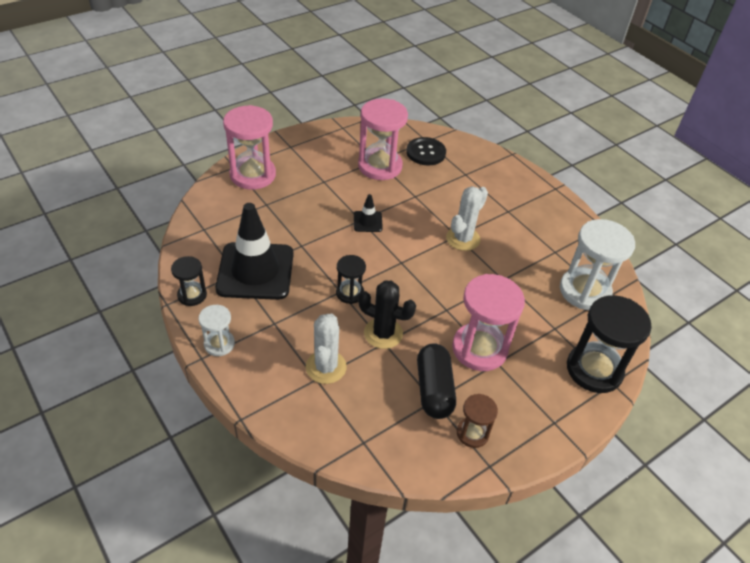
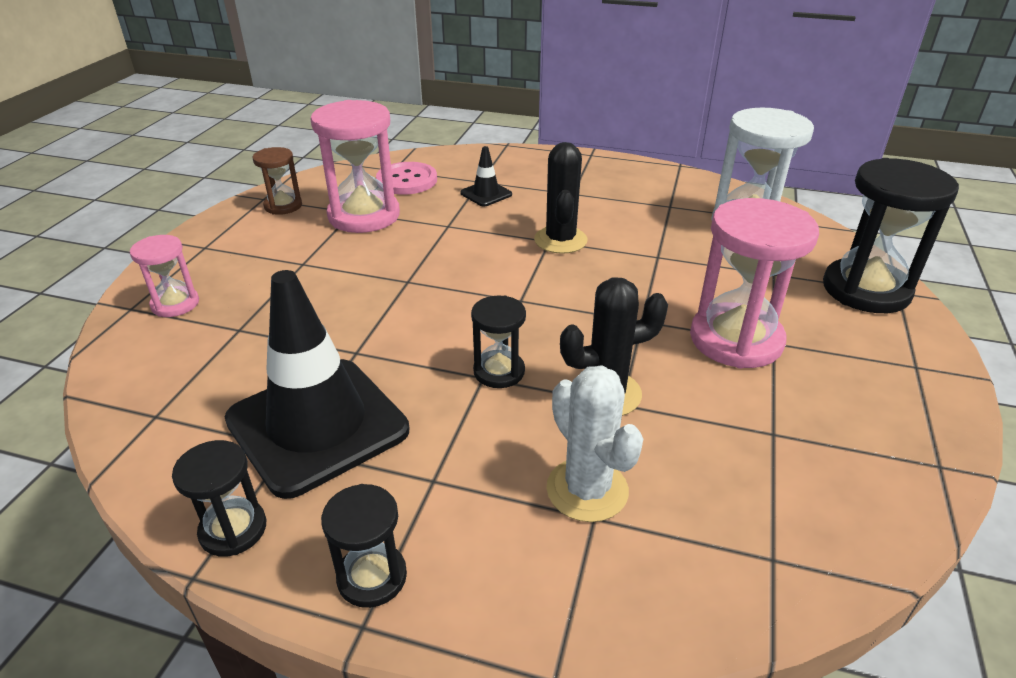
camera: 35 degrees left, 10 degrees down
(219, 344) = (372, 577): white hourglass -> black hourglass
(253, 175) = (175, 304): pink hourglass -> pink hourglass, size x0.53
(367, 221) = (420, 278): black traffic cone -> black traffic cone (486, 194)
(426, 152) = (407, 180): black button -> pink button
(434, 389) = (755, 420): black capsule -> none
(463, 239) = (560, 240): white cactus -> black cactus
(472, 433) = (868, 441): brown hourglass -> brown hourglass (283, 206)

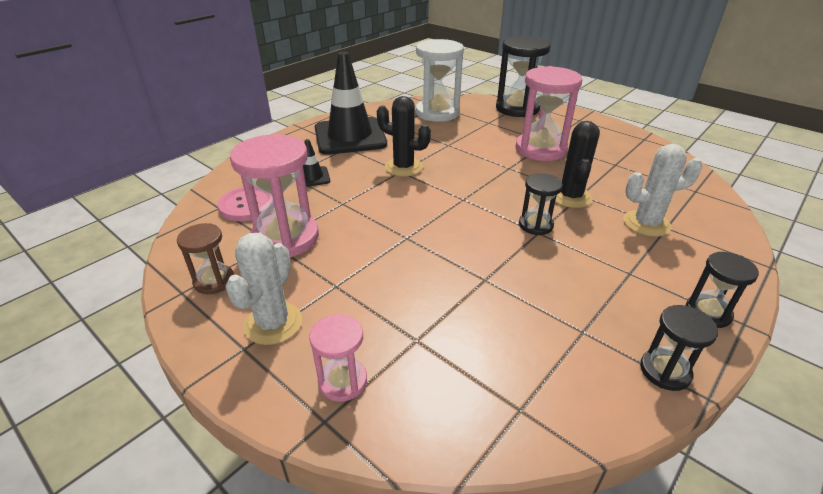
camera: 65 degrees left, 0 degrees up
(238, 250) = (273, 323): none -> white cactus
(317, 425) = (564, 312): black traffic cone -> black traffic cone (350, 136)

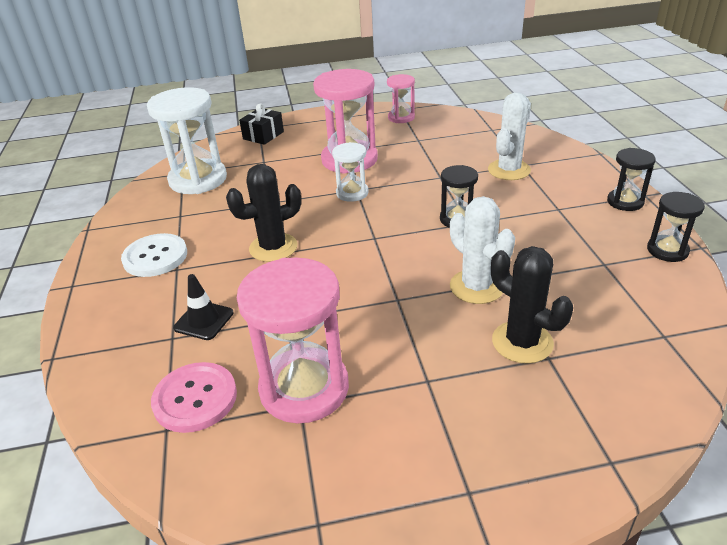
camera: 50 degrees left, 0 degrees up
(214, 281) = (325, 483): brown hourglass -> none
(273, 323) = (448, 452): white cactus -> white cactus (476, 287)
(342, 381) = (569, 429): pink hourglass -> pink hourglass (401, 117)
(350, 136) = (155, 257): black traffic cone -> white button
(502, 168) = (352, 193): none -> white hourglass
(517, 108) = (263, 135): black hourglass -> black gift
(570, 197) = (437, 183): black cactus -> black cactus (522, 342)

